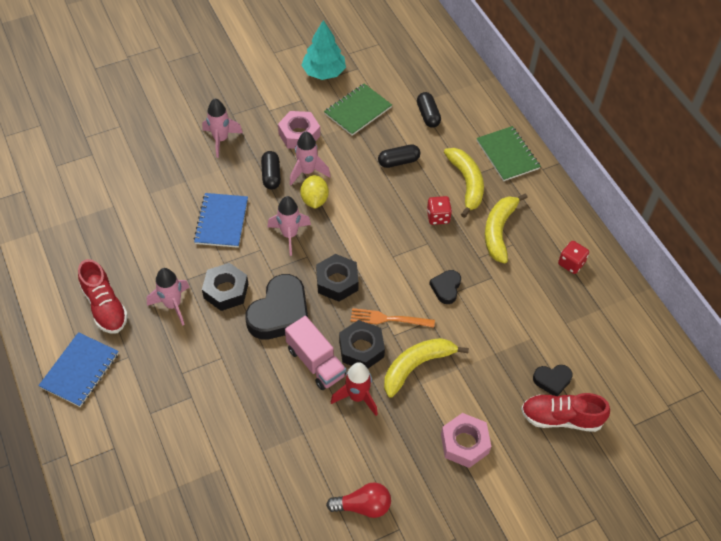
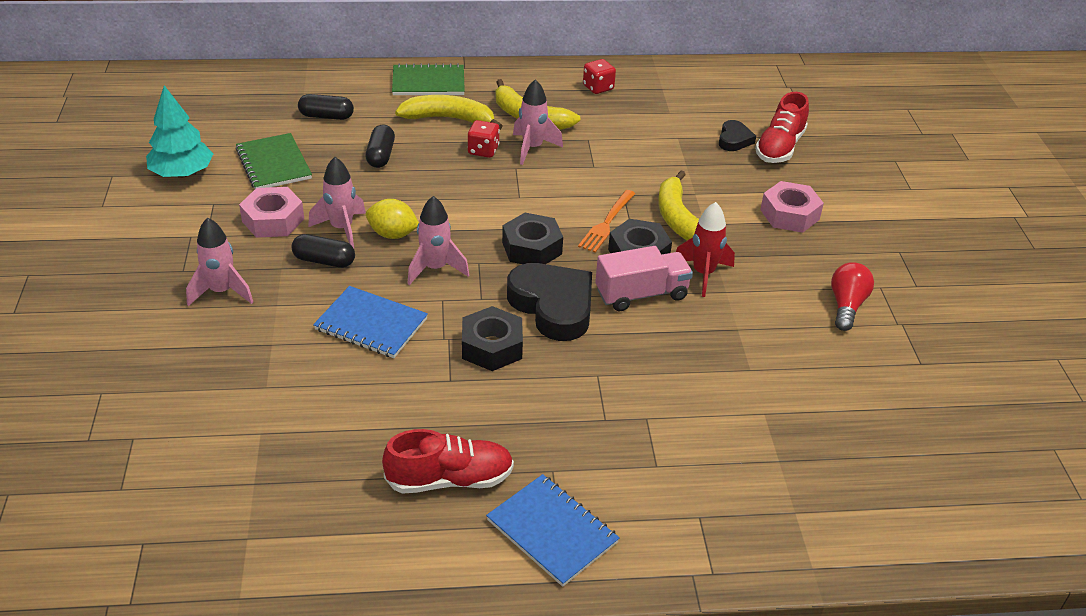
camera: 70 degrees left, 15 degrees down
(173, 305) = (487, 404): pink rocket -> pink rocket (532, 148)
(446, 288) = (585, 172): black heart -> none

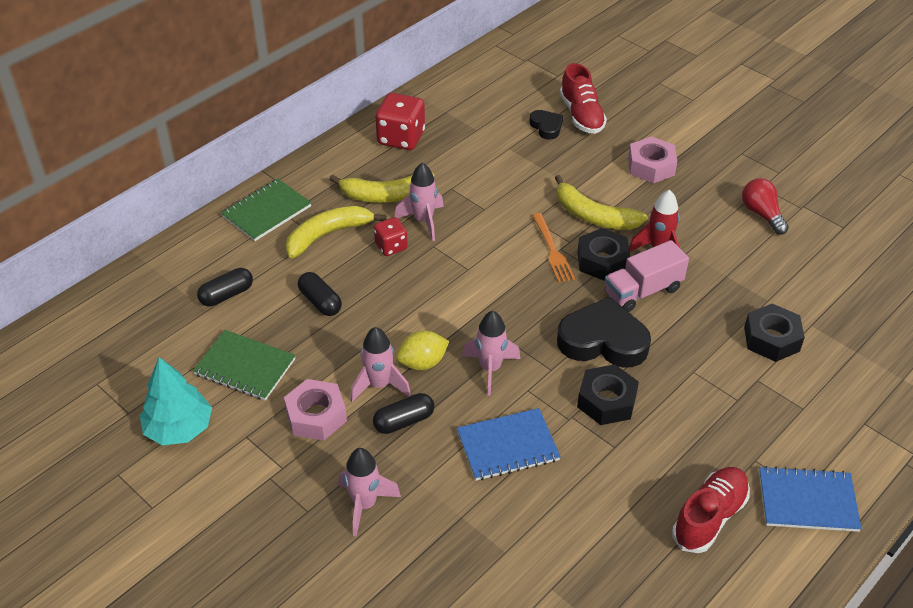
camera: 40 degrees left, 5 degrees up
(532, 248) = (531, 305): black nut -> black nut (771, 339)
(598, 87) = (401, 138): red dice -> red dice, size x1.68
(641, 294) = (643, 291): pink truck -> pink truck turned 150 degrees counterclockwise

